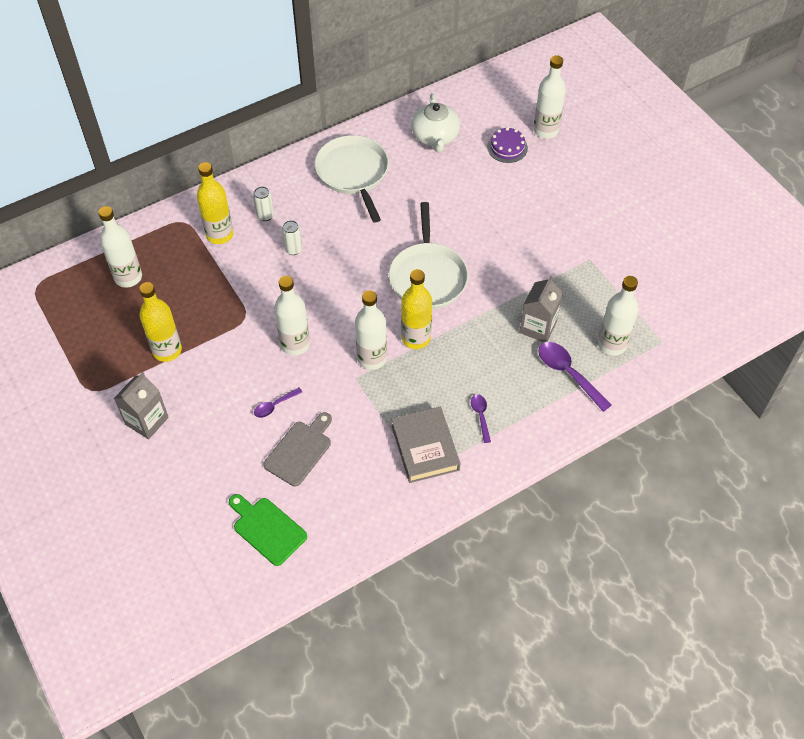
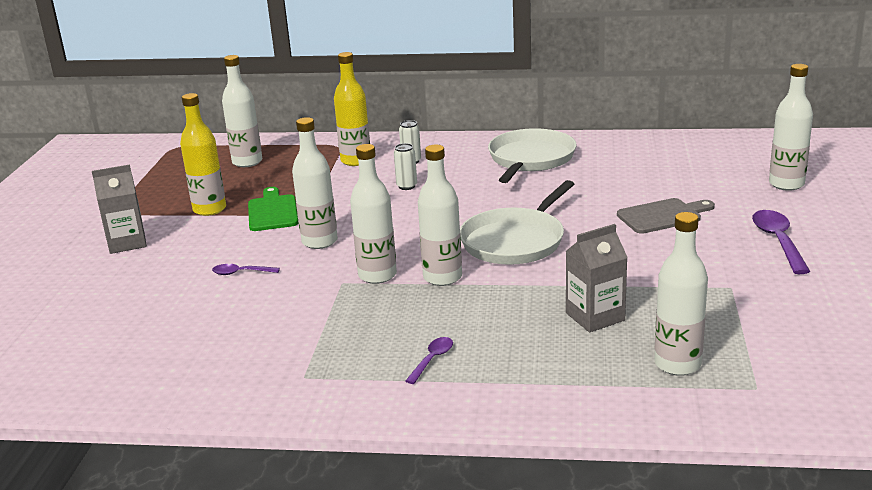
camera: 40 degrees right, 30 degrees down
(267, 529) = (102, 351): green cutting board -> green cutting board (272, 211)
(300, 451) = (215, 310): grey cutting board -> grey cutting board (662, 216)
(416, 338) = (442, 277): yellow bottle -> white bottle
(425, 447) = (337, 359): grey book -> none
(435, 137) = (647, 159): white teapot -> none
(507, 147) = (723, 184): purple cake -> none
(568, 373) = (586, 367): purple spoon -> purple spoon (778, 241)

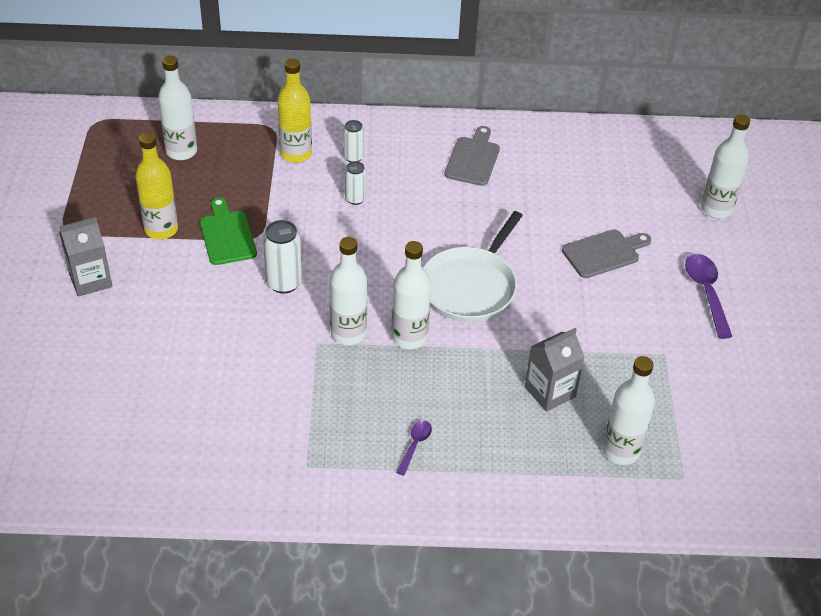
camera: 10 degrees left, 20 degrees up
(241, 273) = (217, 327): purple spoon -> none
(319, 242) = (284, 283): white bottle -> white can
(530, 159) = (473, 159): white pan -> grey cutting board

